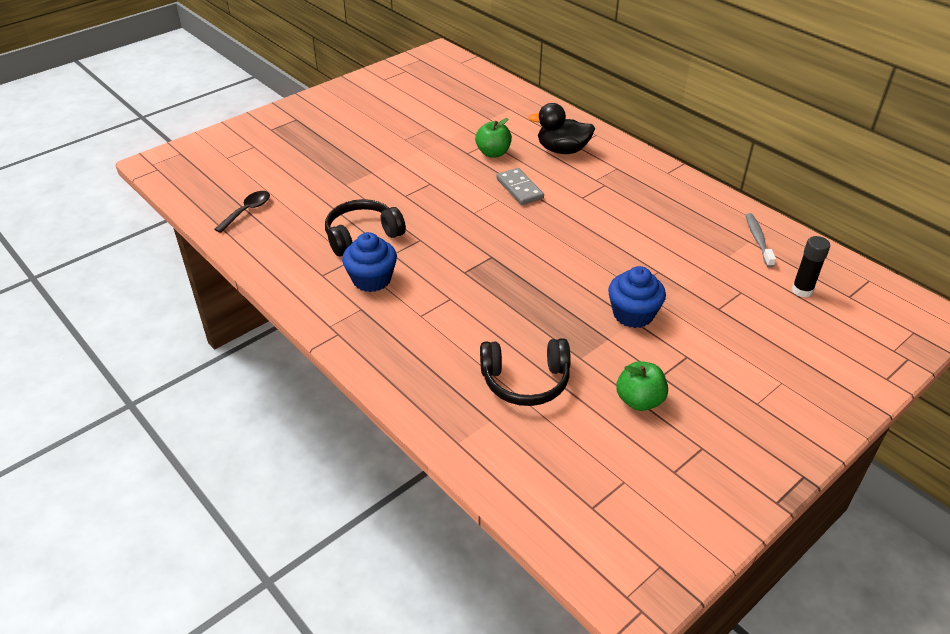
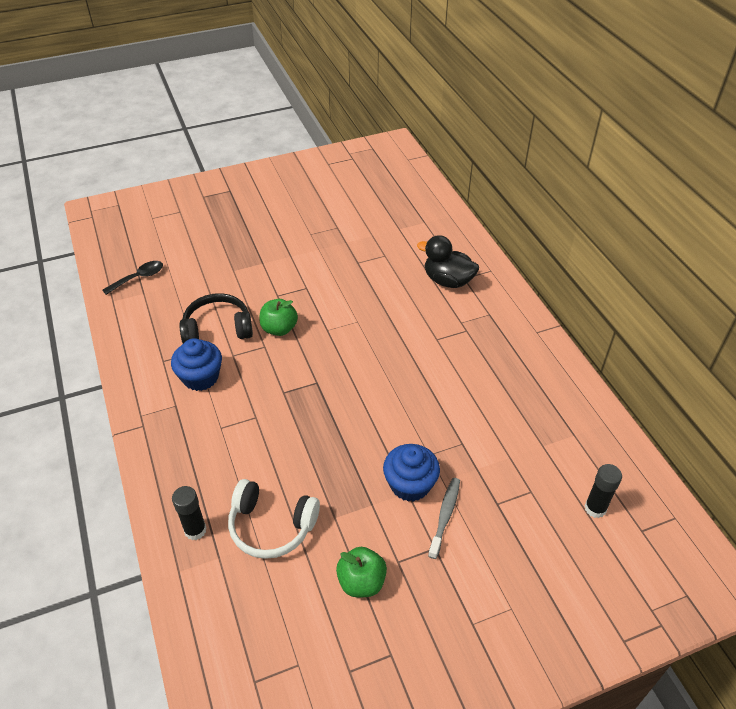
camera: 20 degrees right, 5 degrees up
(452, 405) = (195, 530): none -> black glue stick
(493, 153) = (381, 268): green apple -> green apple (279, 329)
(519, 189) = (383, 314): grey domino -> none
(525, 381) = (271, 526): black headphones -> white headphones
(758, 240) = (584, 435): grey toothbrush -> grey toothbrush (445, 516)

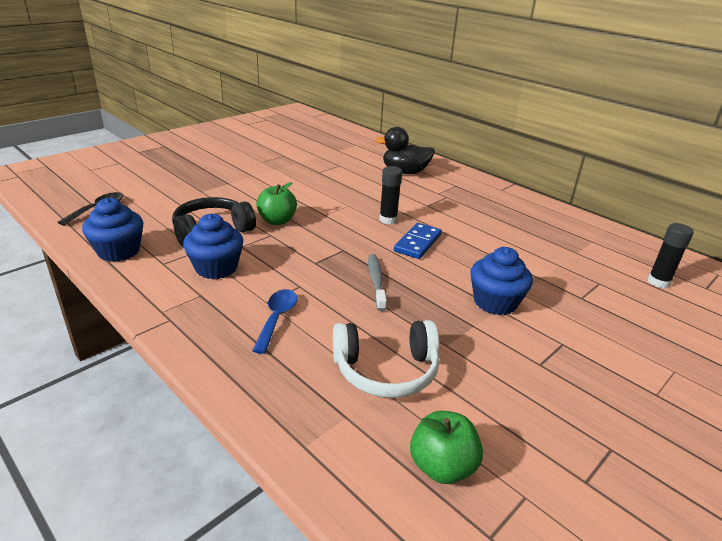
camera: 25 degrees left, 15 degrees down
(135, 337) = (119, 251): none -> blue cupcake
(195, 530) = (298, 398): black glue stick -> black glue stick (388, 219)
(219, 448) = (277, 318): none -> blue spoon
(361, 582) = (522, 392): green apple -> green apple (442, 466)
(390, 391) = (417, 243): none -> blue domino
(445, 516) = (548, 317): grey toothbrush -> grey toothbrush (376, 281)

